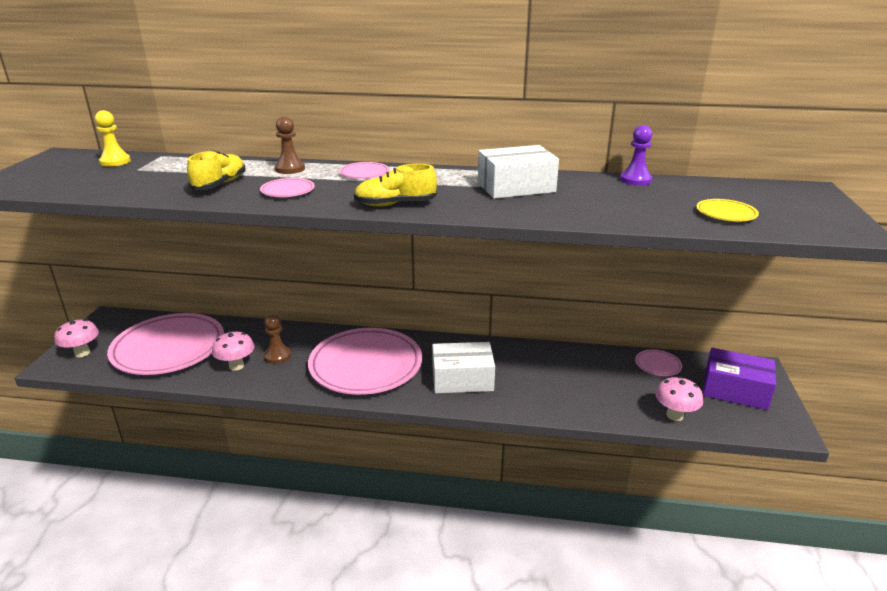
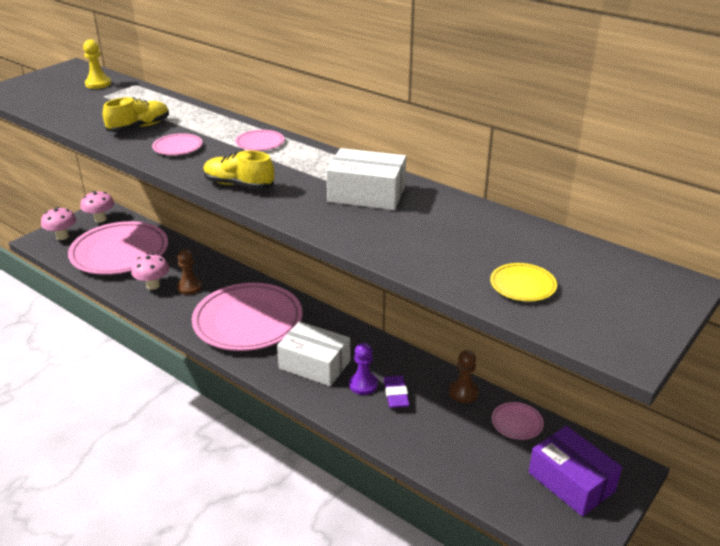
camera: 30 degrees right, 5 degrees up
(290, 169) = (209, 123): brown pawn -> brown pawn (463, 392)
(552, 378) = (396, 395): none -> purple eraser
(635, 180) = (497, 217): purple pawn -> purple pawn (363, 384)
(674, 415) = (474, 479): pink mushroom -> pink mushroom (100, 219)

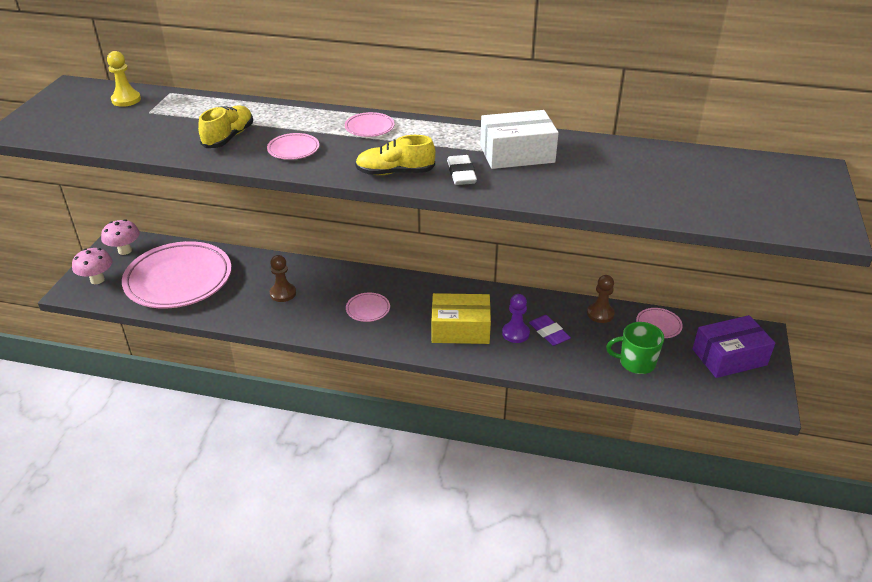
camera: 25 degrees left, 5 degrees up
(153, 285) = (243, 302): pink mushroom -> none
(248, 321) = (368, 309): pink plate -> pink plate, size x0.40
(295, 200) = (461, 174): none -> white eraser
(314, 364) = (460, 329): white box -> yellow box
(462, 453) = (636, 362): none -> green mug
(522, 285) = (715, 200): yellow plate -> none
(571, 482) = (729, 357): purple box -> purple box turned 45 degrees counterclockwise

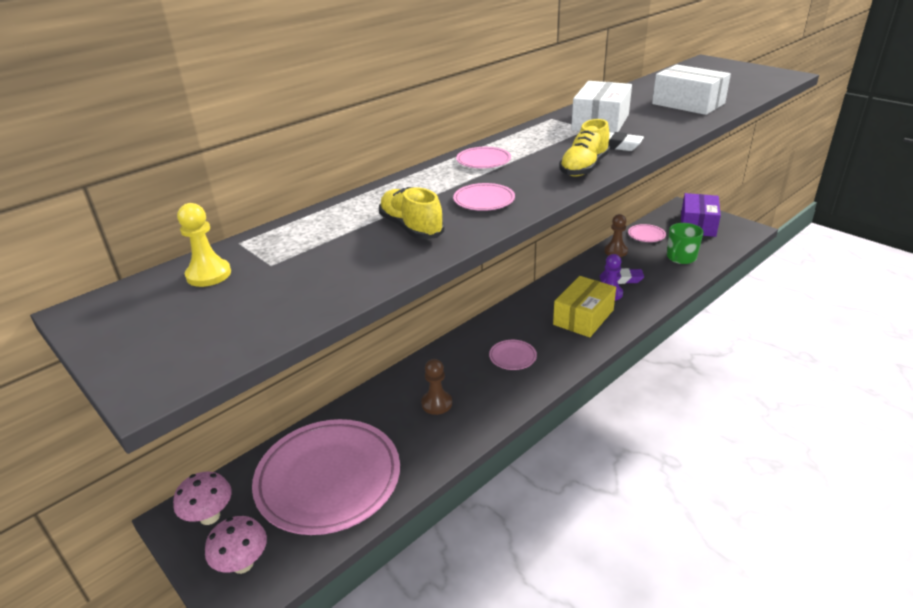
camera: 55 degrees left, 5 degrees down
(630, 187) = (688, 104): none -> white box

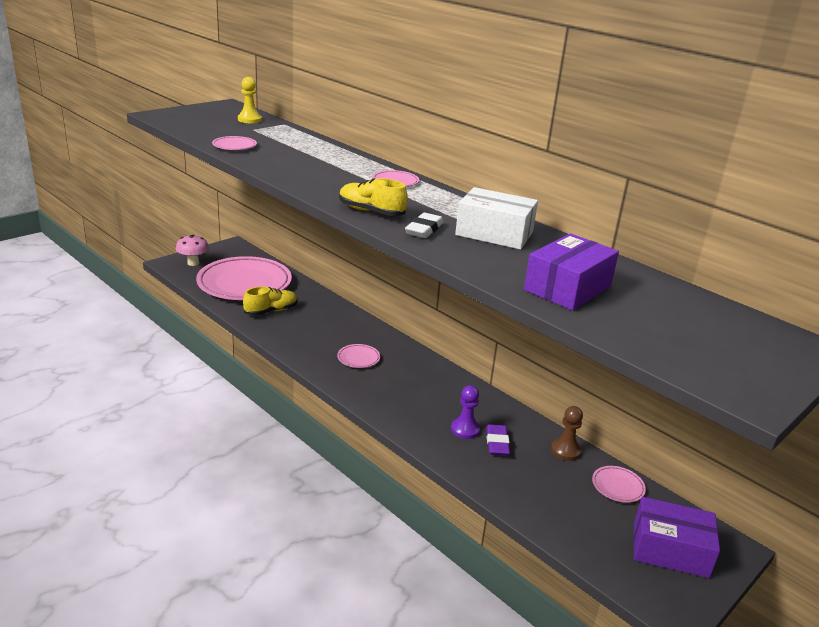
camera: 85 degrees right, 5 degrees down
(210, 516) = (230, 253): pink mushroom -> none
(411, 228) = (283, 156): yellow shoe -> yellow shoe (271, 311)
(436, 403) = (306, 321): brown pawn -> none
(484, 200) = (317, 176): pink plate -> pink plate (234, 146)
(583, 317) = (419, 405): yellow box -> none
(681, 258) = (559, 506): green mug -> none
(688, 104) = (567, 288): white box -> purple box

